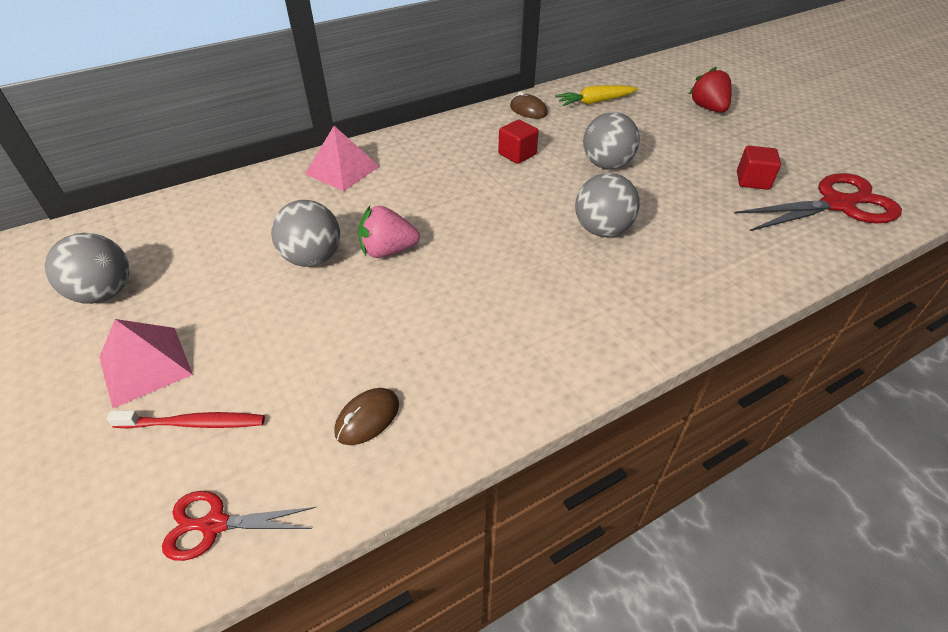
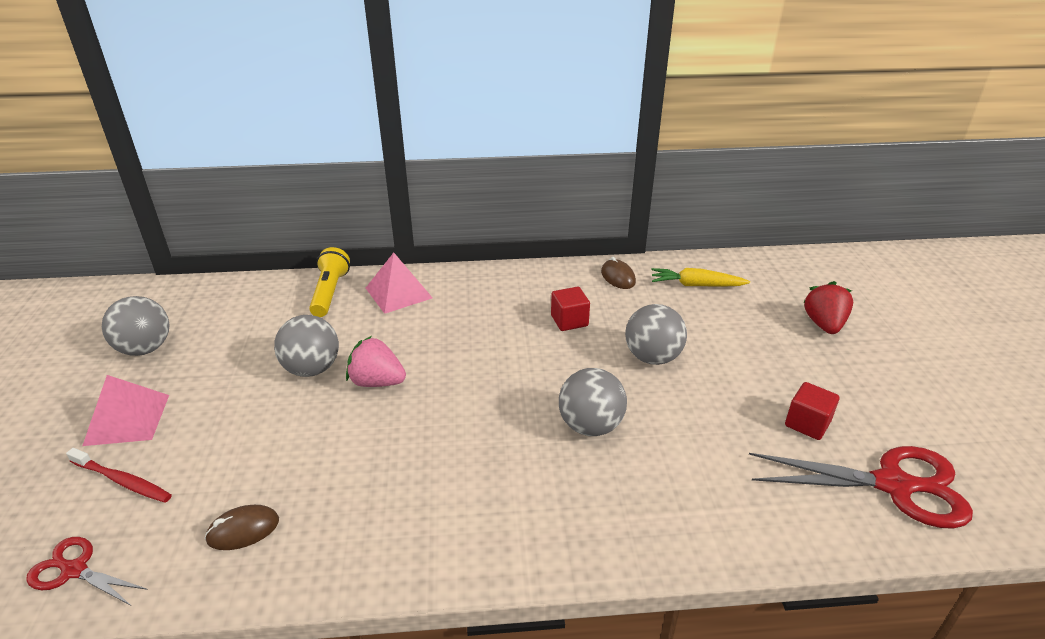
camera: 25 degrees right, 10 degrees down
(271, 187) = (330, 292): none -> yellow flashlight

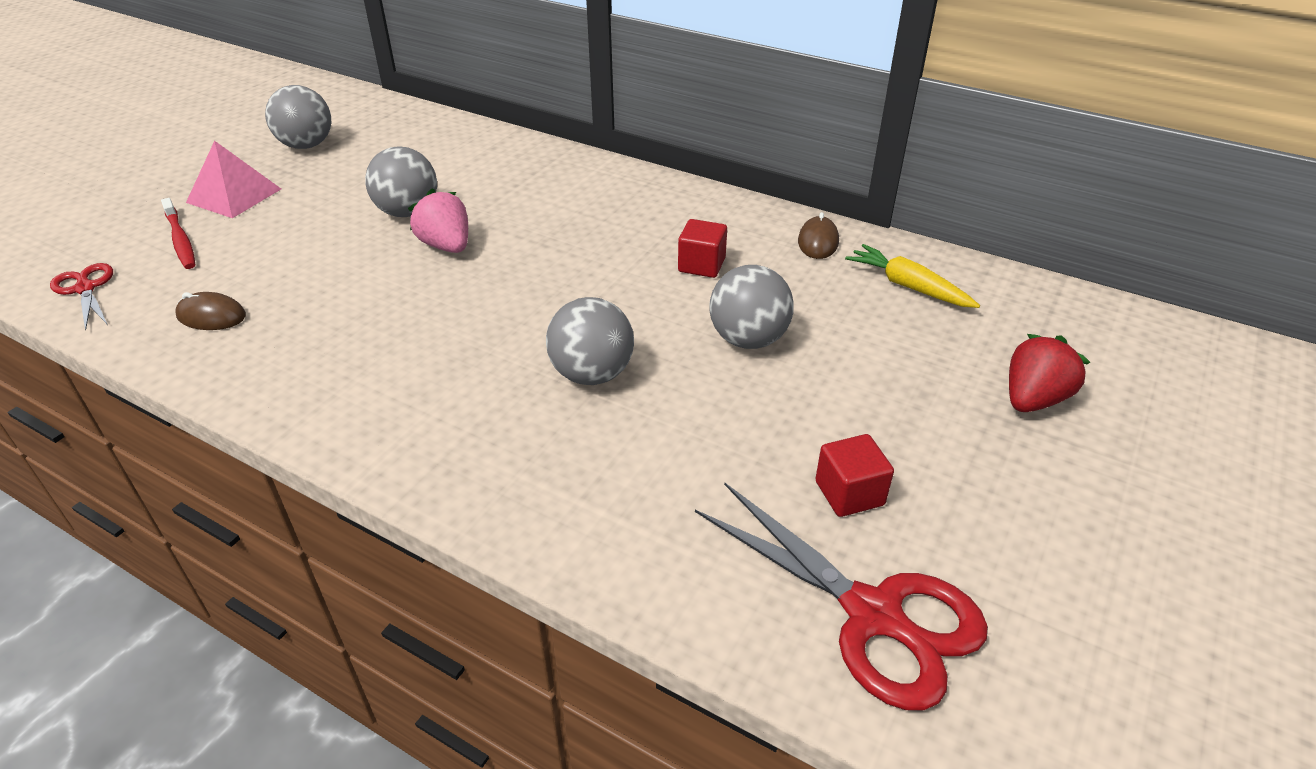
camera: 35 degrees right, 5 degrees up
(330, 292) = (501, 151): yellow flashlight -> none
(398, 292) = (562, 173): pink pyramid -> none

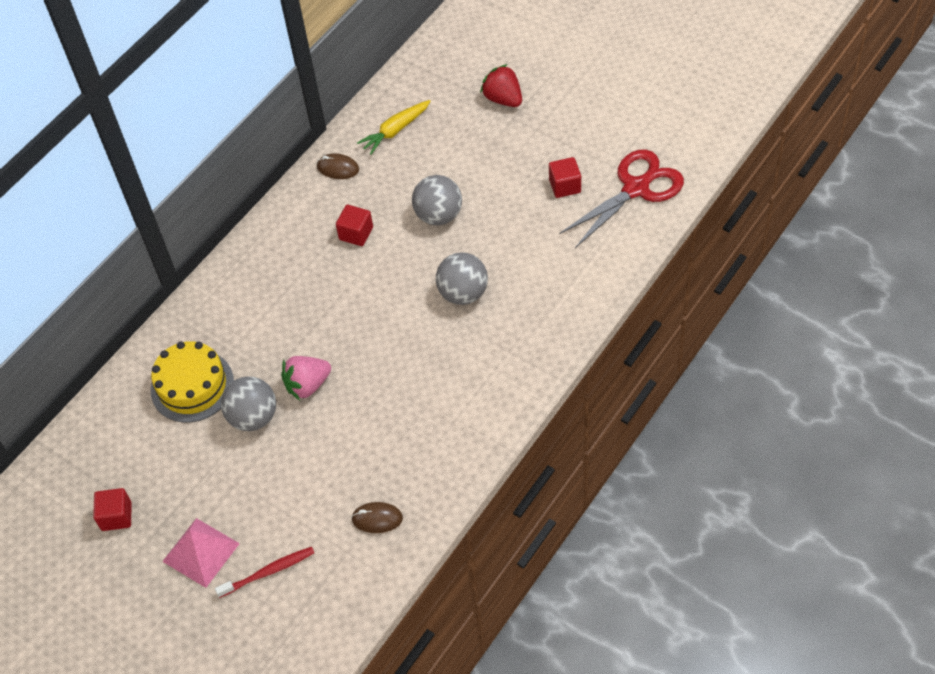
camera: 80 degrees left, 15 degrees up
(85, 289) = (330, 617): red scissors -> none
(211, 316) = (377, 519): brown mouse -> brown mouse turned 75 degrees clockwise
(306, 145) = (116, 516): grey ball -> red cube
(464, 170) = (192, 386): none -> yellow cake

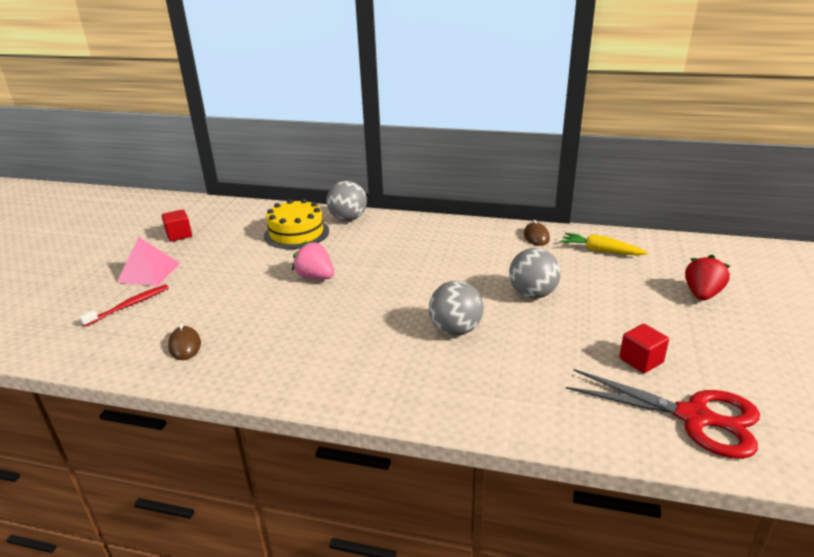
camera: 65 degrees right, 25 degrees down
(253, 417) = (276, 262): grey ball -> grey ball (348, 219)
(269, 572) = (129, 305): red toothbrush -> red toothbrush turned 90 degrees counterclockwise
(356, 233) = (479, 260): red cube -> none

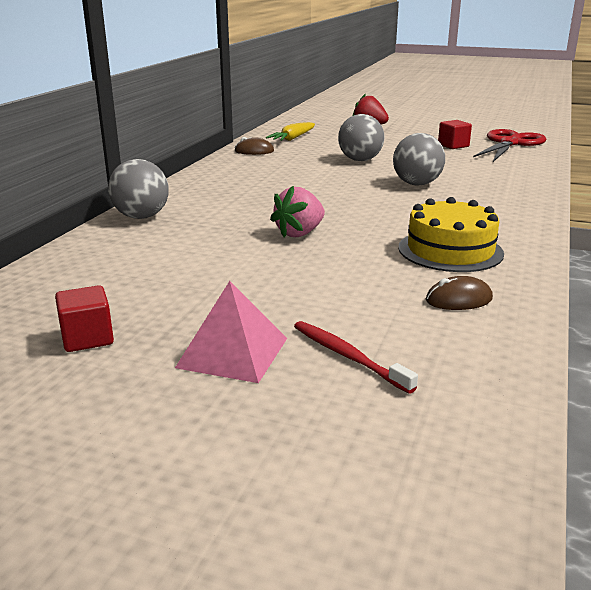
camera: 85 degrees left, 5 degrees down
(296, 233) = (162, 245): yellow cake -> yellow cake (450, 250)

